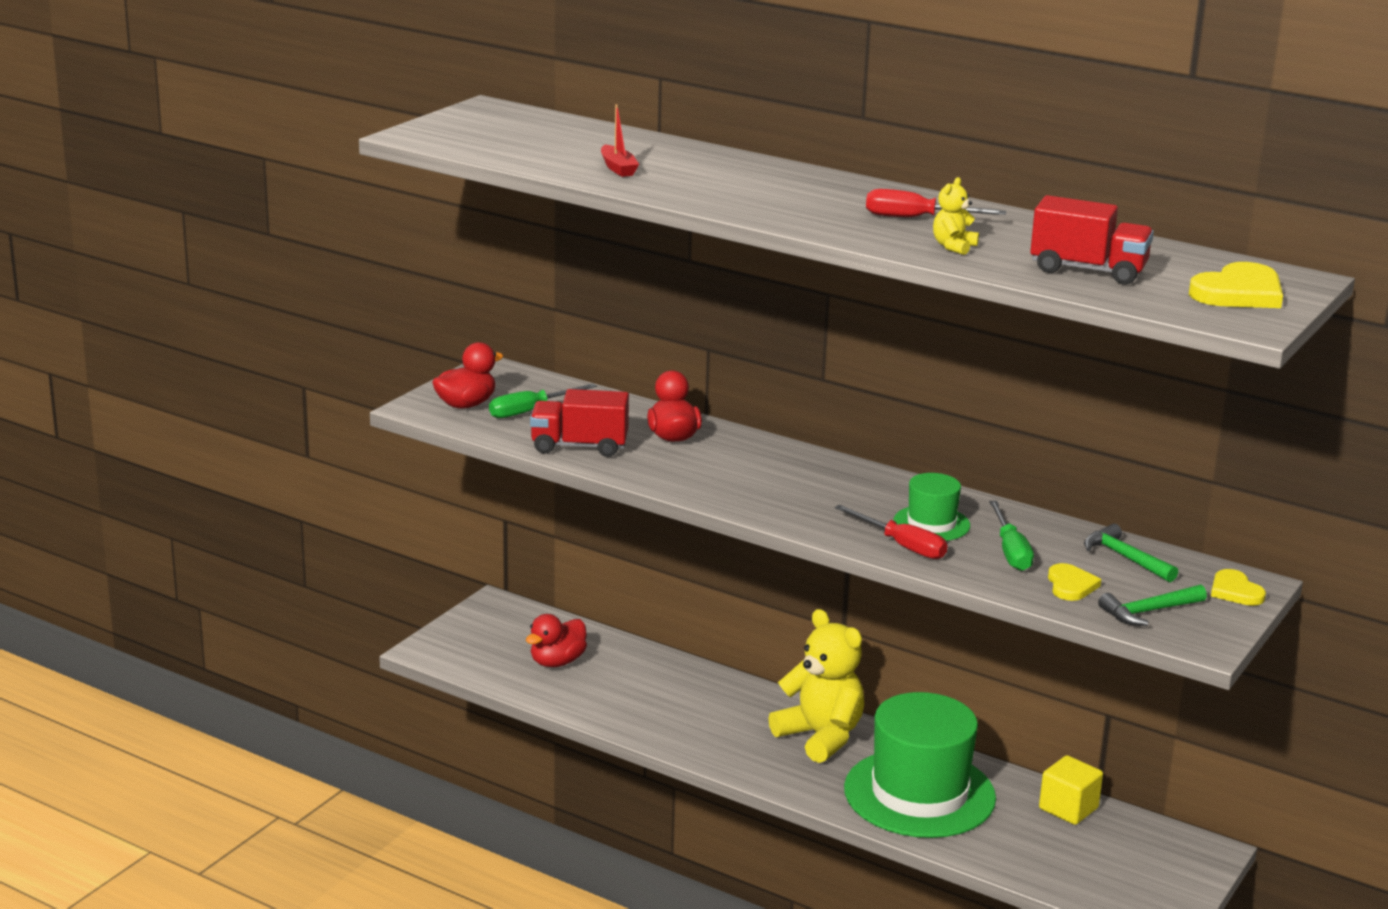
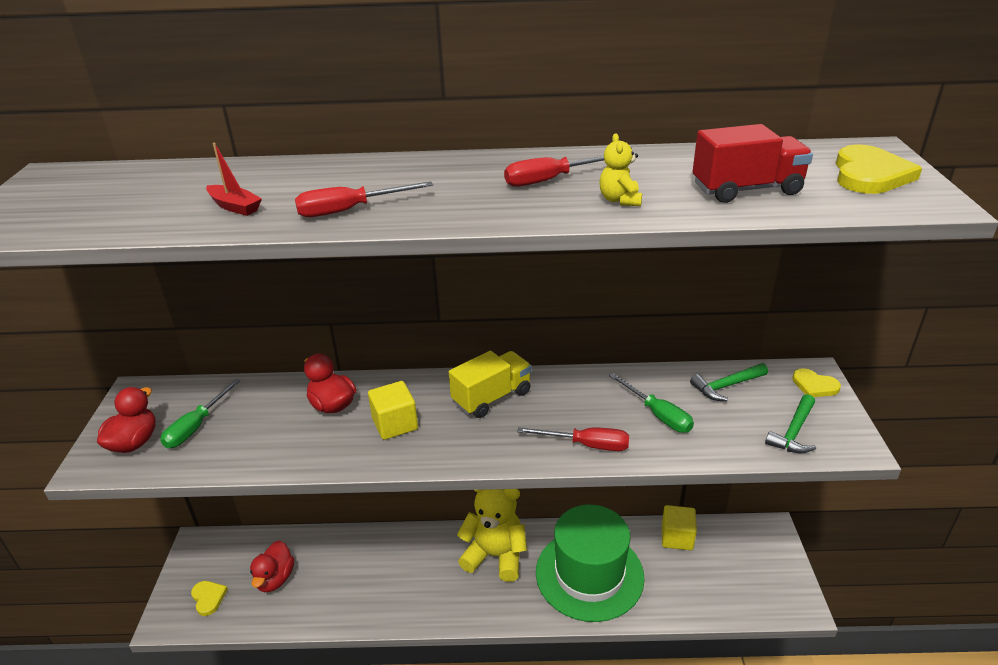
camera: 30 degrees left, 10 degrees up
(579, 446) = (264, 449): red truck -> none
(708, 194) = (350, 210): none -> red screwdriver
(722, 469) = (395, 424): none -> yellow cube
(844, 483) = (492, 397): none -> yellow truck
(931, 523) = (584, 411): green hat -> none
(1071, 585) = (725, 430): yellow heart -> yellow heart (208, 598)
(1125, 558) = (727, 386): green hammer -> green hammer turned 45 degrees counterclockwise

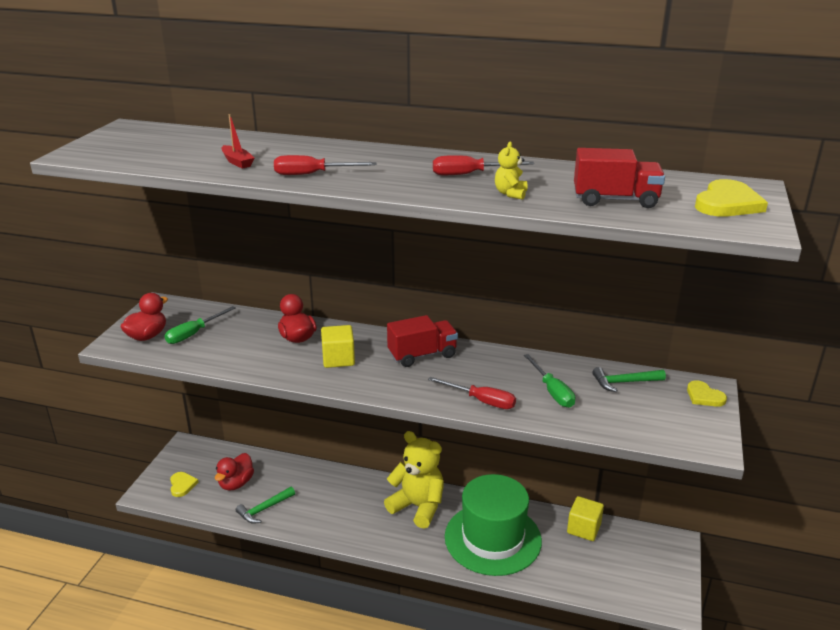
camera: 15 degrees right, 5 degrees down
(492, 397) = (422, 355): yellow truck -> red truck
(794, 432) = (663, 425): green hammer -> green hammer (264, 509)

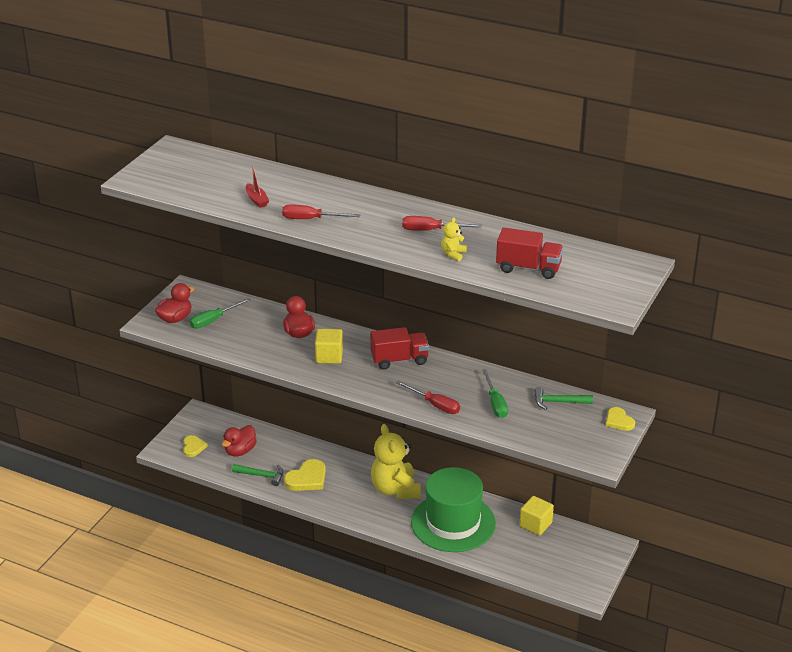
camera: 10 degrees right, 5 degrees up
(264, 509) = (261, 476): green hammer -> green hammer turned 135 degrees counterclockwise
(418, 507) = (395, 489): yellow teddy bear -> yellow teddy bear turned 150 degrees counterclockwise
(727, 203) = (611, 280): yellow heart -> yellow heart (307, 478)

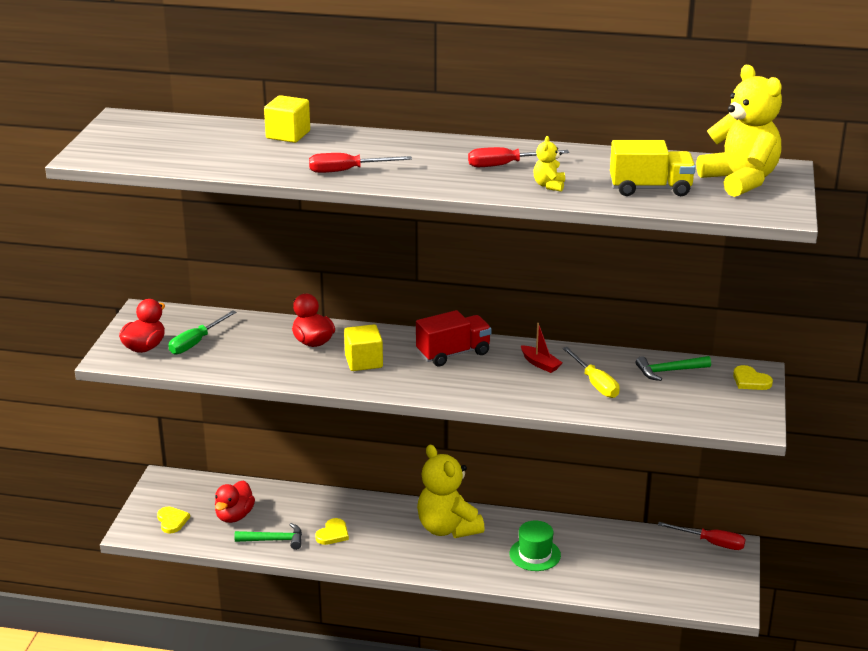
camera: 15 degrees left, 5 degrees down
(256, 200) = (264, 159): red boat -> red boat (540, 364)
(307, 478) = (333, 534): yellow heart -> yellow heart, size x0.63
(434, 405) = (523, 396): red screwdriver -> red screwdriver (711, 543)
(453, 523) = (535, 554): green hat -> green hat, size x0.48
(495, 403) = (595, 383): green screwdriver -> yellow screwdriver
(528, 268) = (650, 188): red truck -> yellow truck
(535, 524) = (633, 539): yellow cube -> yellow cube (288, 135)
(603, 271) = (740, 181): none -> yellow teddy bear

